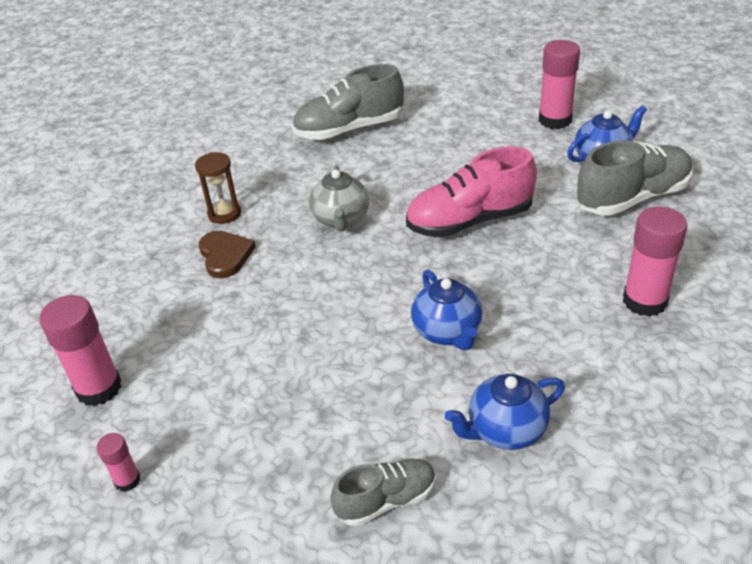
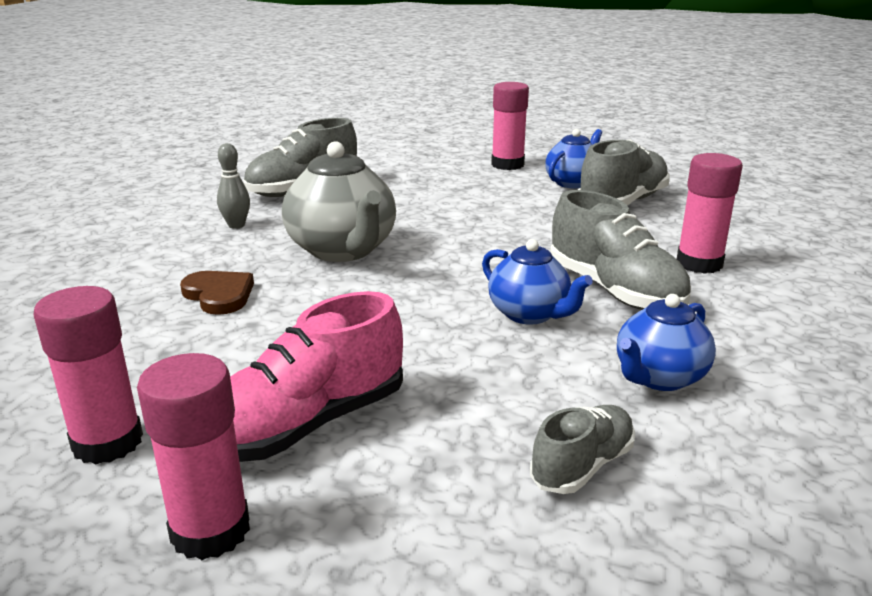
camera: 25 degrees left, 15 degrees down
(127, 480) = (210, 530): pink glue stick -> pink glue stick, size x1.95
(224, 214) = (196, 263): brown hourglass -> none
(274, 171) = (236, 225): none -> grey bowling pin
(341, 220) = (343, 250): grey teapot -> grey teapot, size x1.62
(469, 221) = (483, 234): pink shoe -> pink shoe (306, 424)
(538, 320) = (614, 291): none -> grey shoe

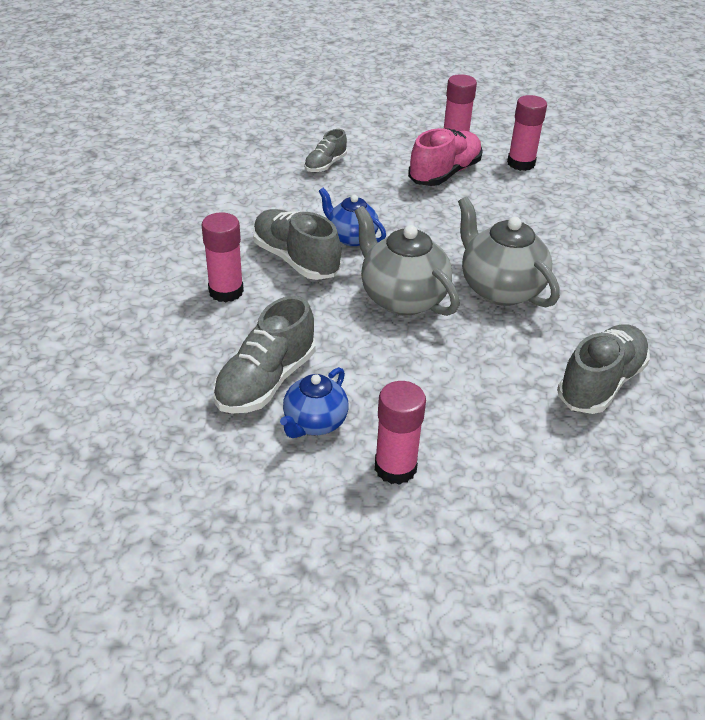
camera: 170 degrees right, 15 degrees up
(219, 295) = (550, 241): brown heart -> none
(236, 225) = (608, 315): grey bowling pin -> none
(471, 248) = (402, 298): none -> grey teapot
(659, 377) = (283, 202): blue teapot -> none

